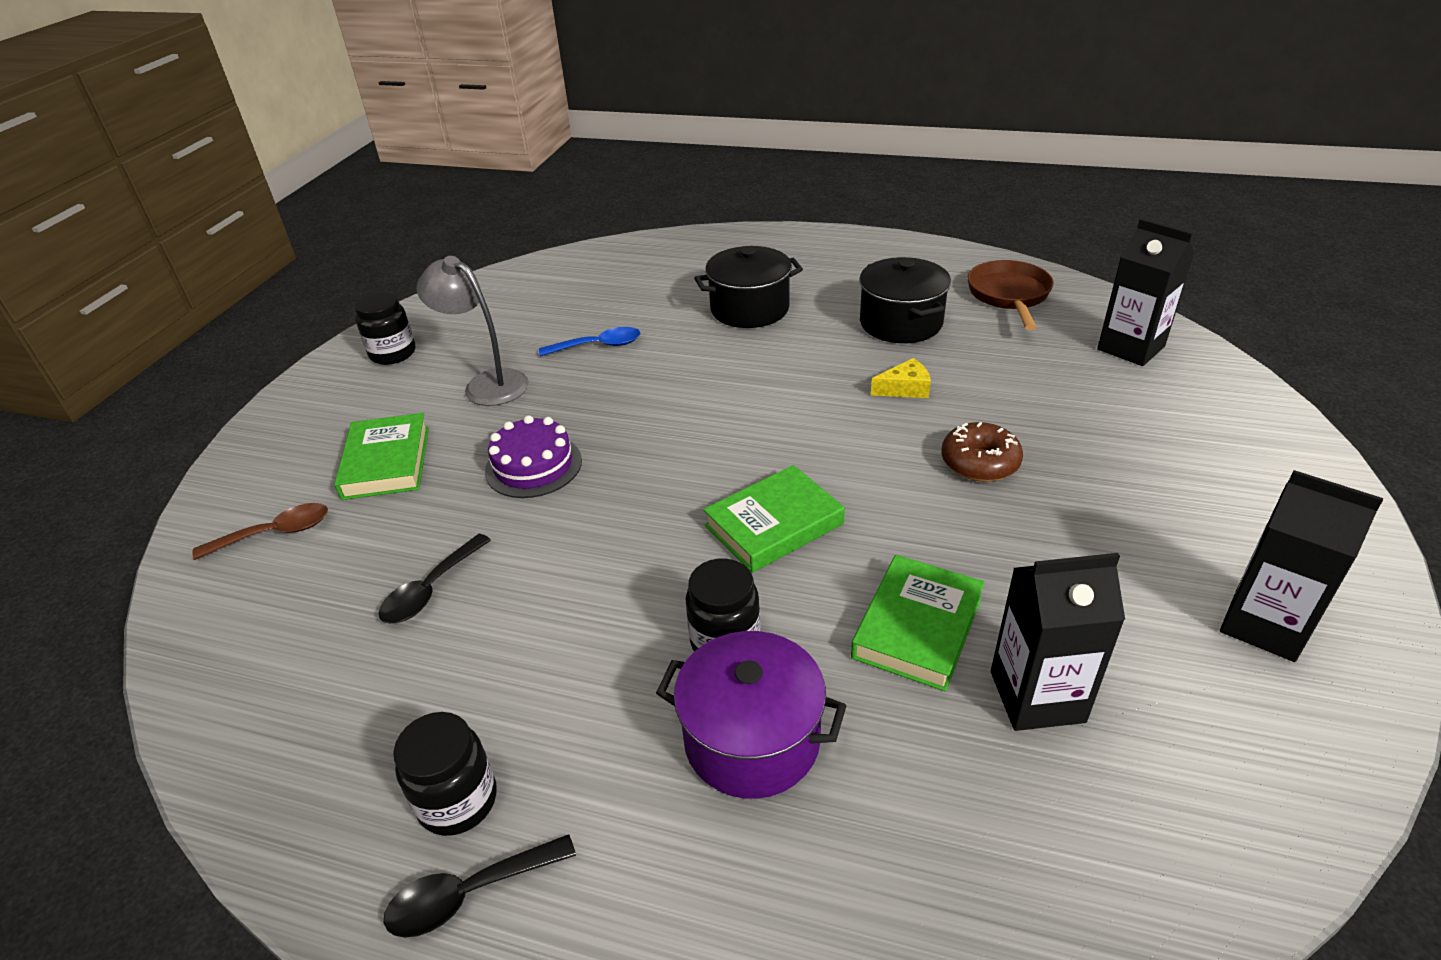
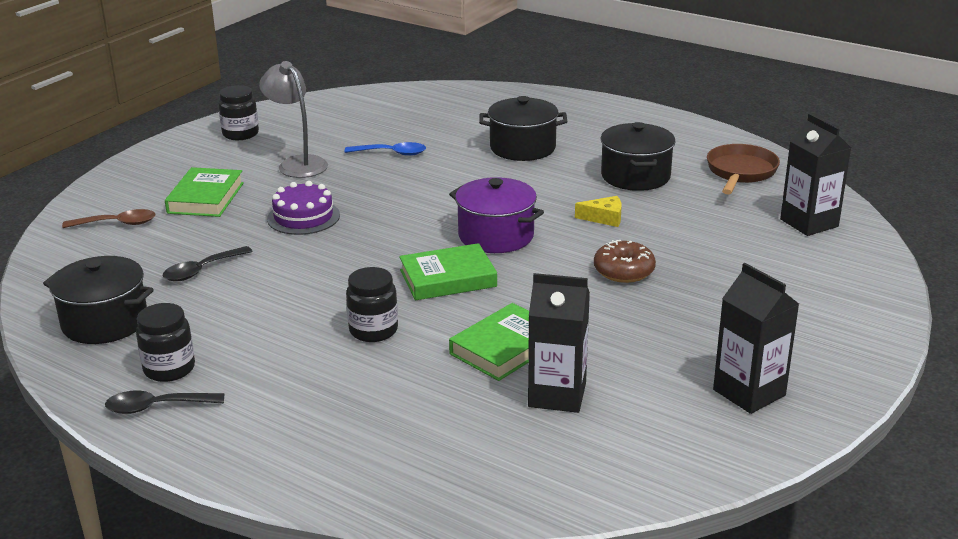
camera: 15 degrees right, 10 degrees down
(319, 728) = (105, 322): none -> black pot
(752, 739) = (359, 378): purple pot -> purple pot (496, 236)

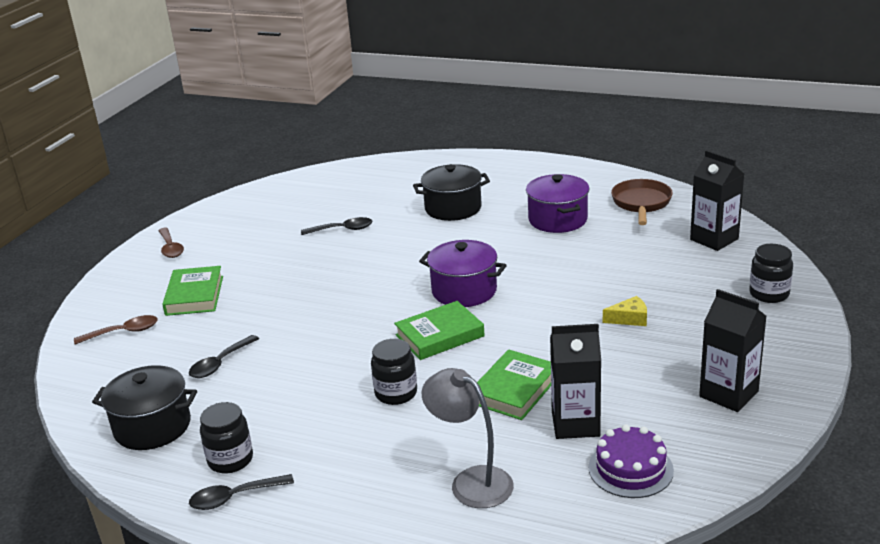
camera: 10 degrees left, 0 degrees up
(202, 146) = (170, 248): none -> brown spoon
(240, 134) = (200, 231): black jar -> black jar (769, 294)
(297, 163) = (263, 251): grey lamp -> grey lamp (471, 481)
(303, 217) = (290, 300): purple cake -> purple cake (630, 469)
(391, 153) = (342, 229): blue spoon -> black spoon
(604, 218) = (548, 261): yellow cheese -> yellow cheese (629, 319)
(624, 271) = (583, 305): brown donut -> none
(635, 176) = (557, 220): black pot -> purple pot

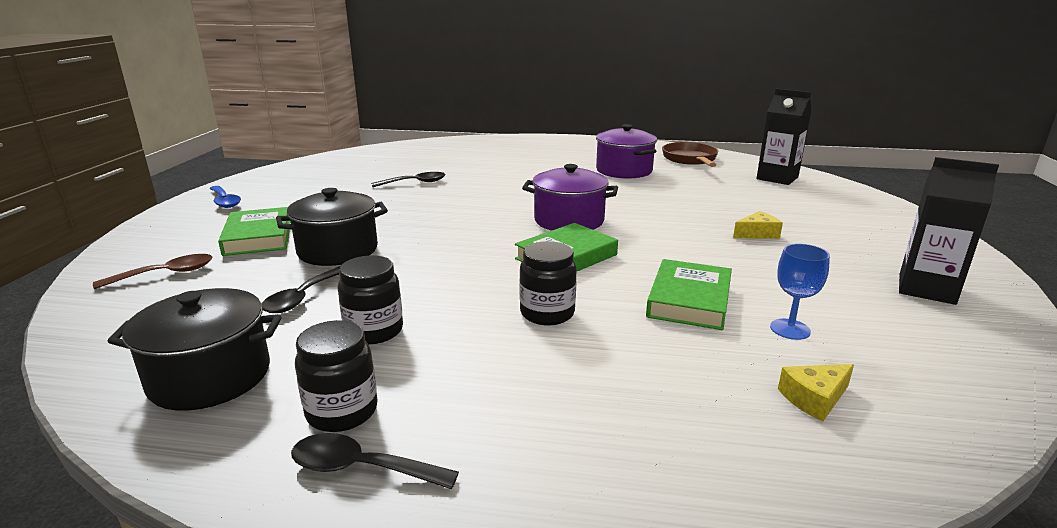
camera: 15 degrees left, 5 degrees down
(170, 248) = (225, 201): brown spoon -> blue spoon
(234, 497) = (361, 468): black spoon -> black spoon turned 45 degrees clockwise
(453, 208) = (519, 166): black pot -> black pot (338, 250)
(471, 481) = (714, 408): grey lamp -> none
(546, 482) = (814, 399): none -> yellow cheese
(575, 424) = (790, 329): black carton -> blue goblet
(630, 469) = (904, 373): purple cake -> none
(769, 294) = (868, 210): black jar -> black jar (374, 331)

